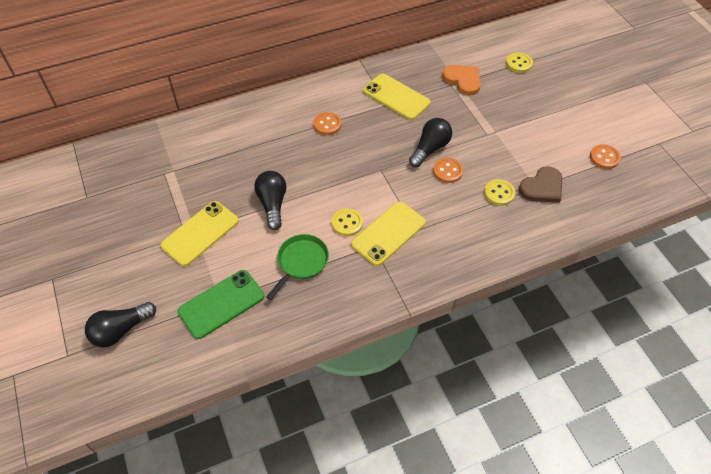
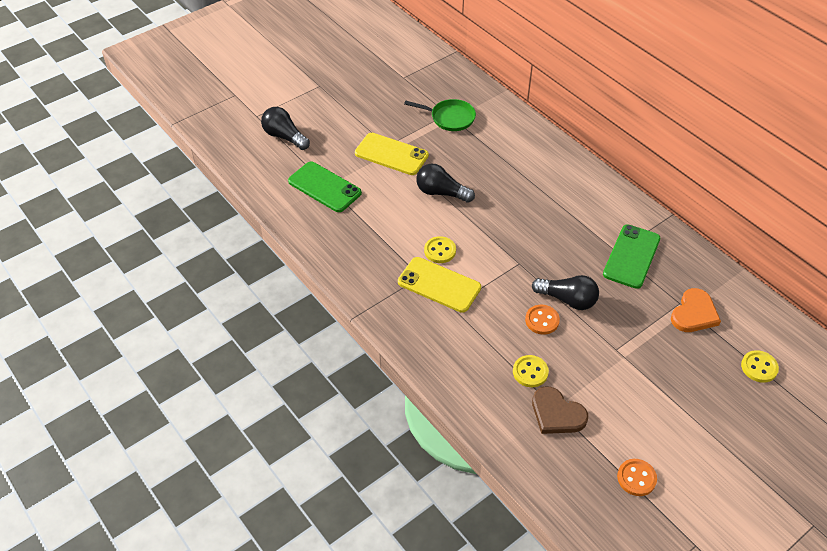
camera: 75 degrees right, 5 degrees down
(272, 204) = (441, 193): black light bulb -> black light bulb turned 135 degrees counterclockwise
(301, 262) = (383, 228): green pan -> green pan (450, 118)
(327, 124) = (561, 208): orange button -> none
(396, 97) = (631, 256): yellow phone -> green phone

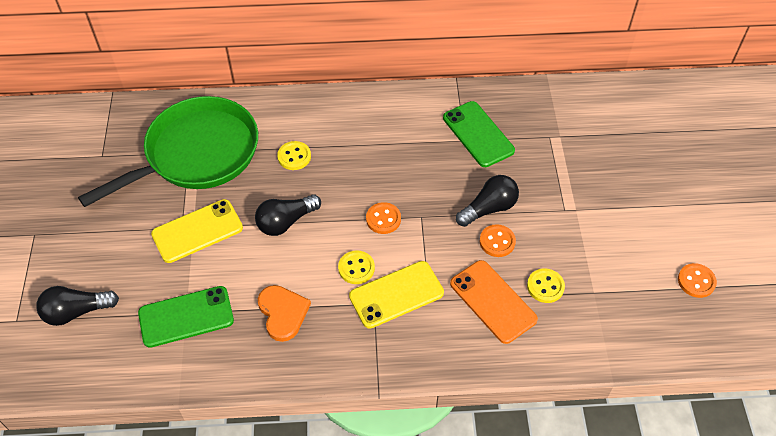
camera: 55 degrees left, 5 degrees up
(450, 118) = (197, 154): green pan -> green pan, size x2.15
(485, 345) = (493, 301): none -> orange phone
(495, 243) = (383, 219): none -> orange button
(557, 414) = (601, 295): brown heart -> none
(694, 313) = (566, 135): orange heart -> orange heart (283, 313)
(759, 367) = (645, 132): yellow button -> yellow button (294, 156)

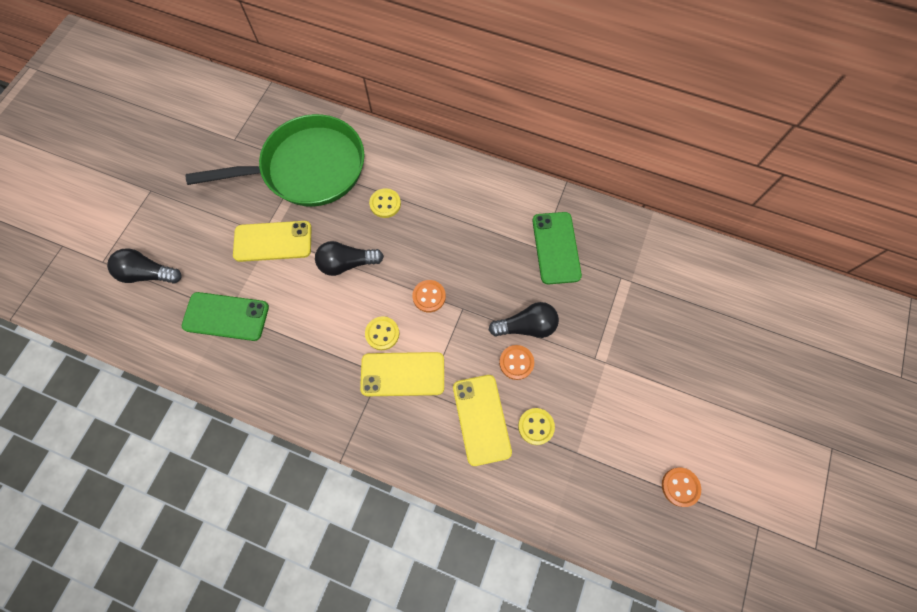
camera: 25 degrees right, 15 degrees up
(283, 313) = (302, 348): orange heart -> none
(493, 301) = (481, 419): orange phone -> yellow phone

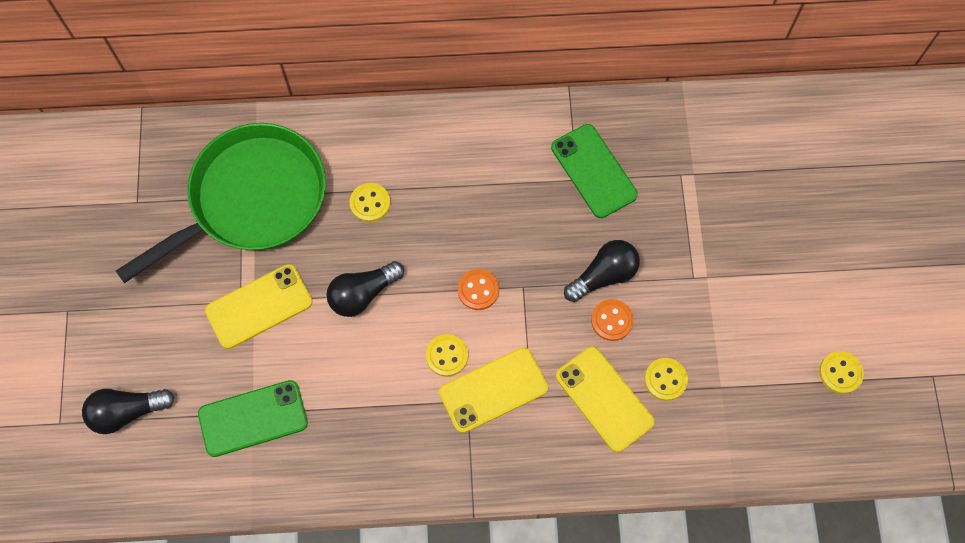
camera: 25 degrees left, 0 degrees up
(680, 487) = (840, 373): orange button -> yellow button

